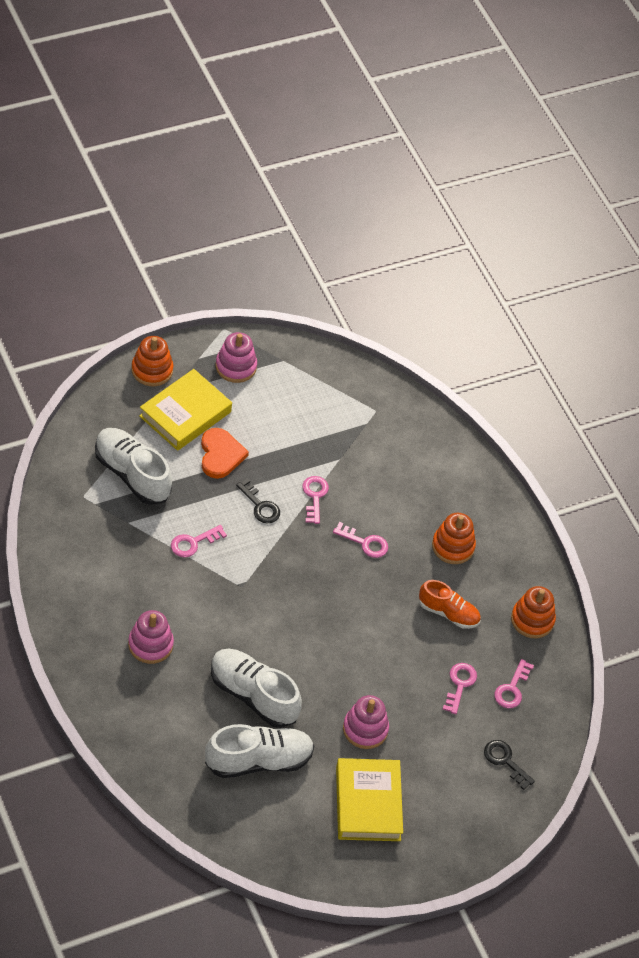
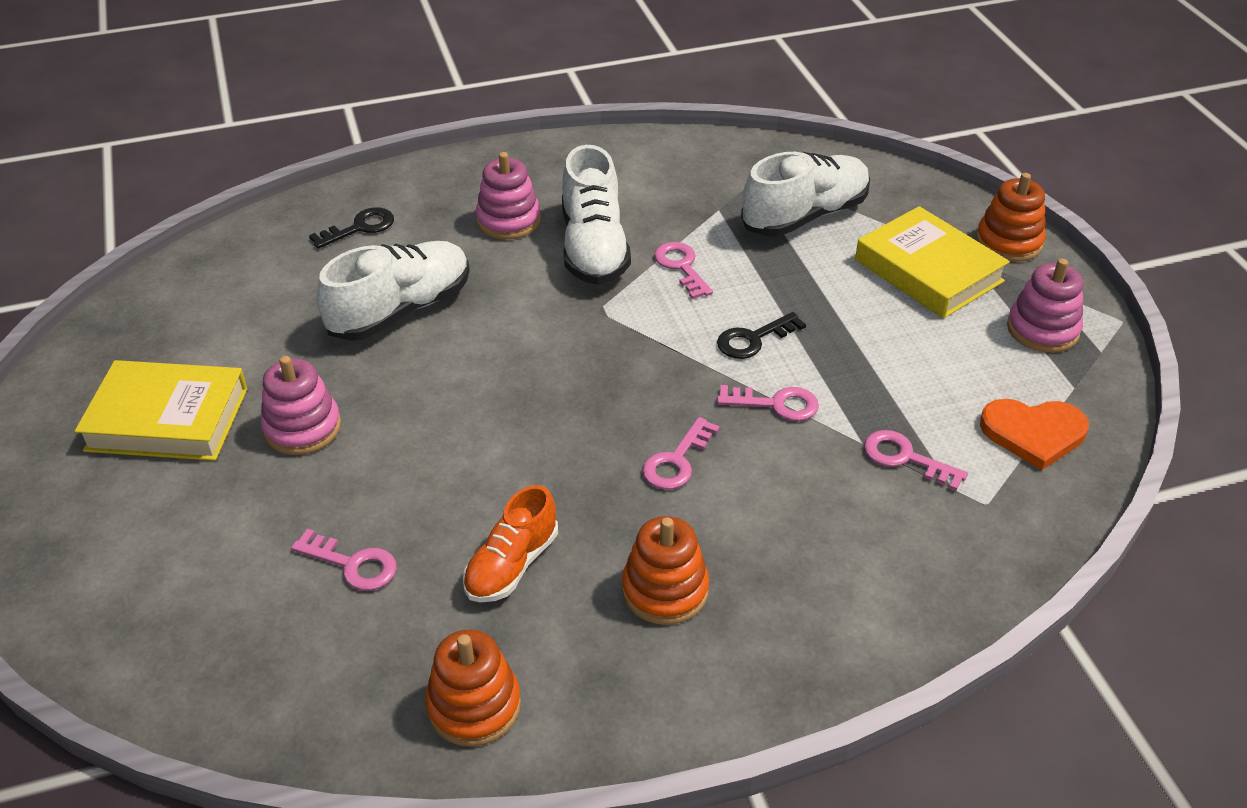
camera: 105 degrees right, 10 degrees down
(220, 455) = (852, 302): orange heart -> orange heart (1033, 433)
(258, 760) = (289, 308): white shoe -> white shoe (594, 248)
(505, 761) = (170, 614): black key -> black key (360, 227)
(512, 689) = (321, 647): pink key -> pink key (905, 458)

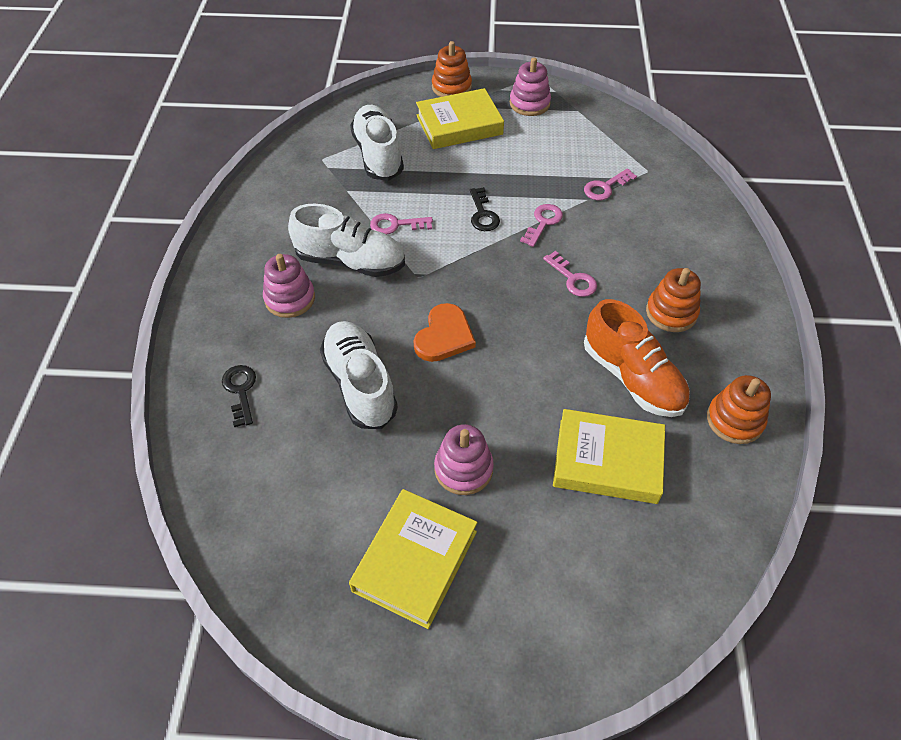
camera: 70 degrees left, 10 degrees up
(353, 564) = (607, 461): pink key -> yellow book
(512, 565) = (632, 377): orange shoe -> orange shoe, size x1.57
(1033, 433) = (605, 136): orange heart -> orange heart (444, 336)

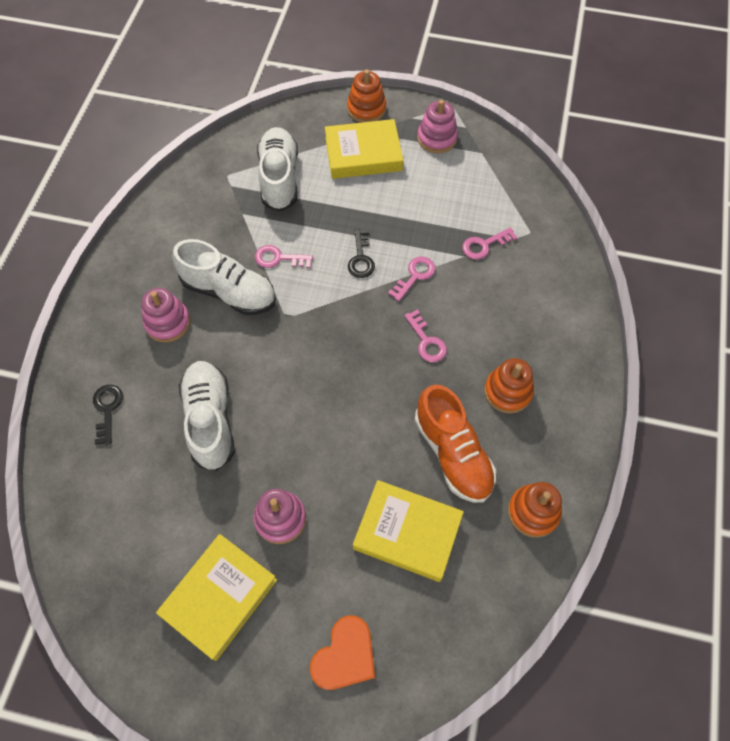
camera: 10 degrees right, 10 degrees up
(444, 336) = (295, 383): orange heart -> orange heart (345, 655)

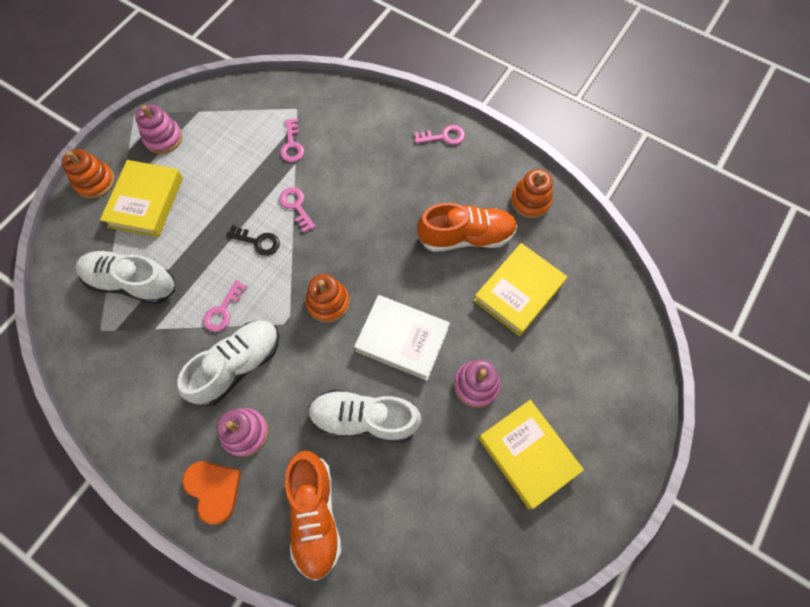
camera: 70 degrees left, 5 degrees up
(107, 409) = (315, 515): black key -> orange shoe
(306, 427) = (402, 339): none -> white book
(345, 655) = (599, 369): orange heart -> orange heart (214, 489)
(426, 341) = (362, 220): pink key -> pink key (444, 136)
(507, 391) = (430, 180): orange stacking toy -> orange stacking toy (328, 302)

